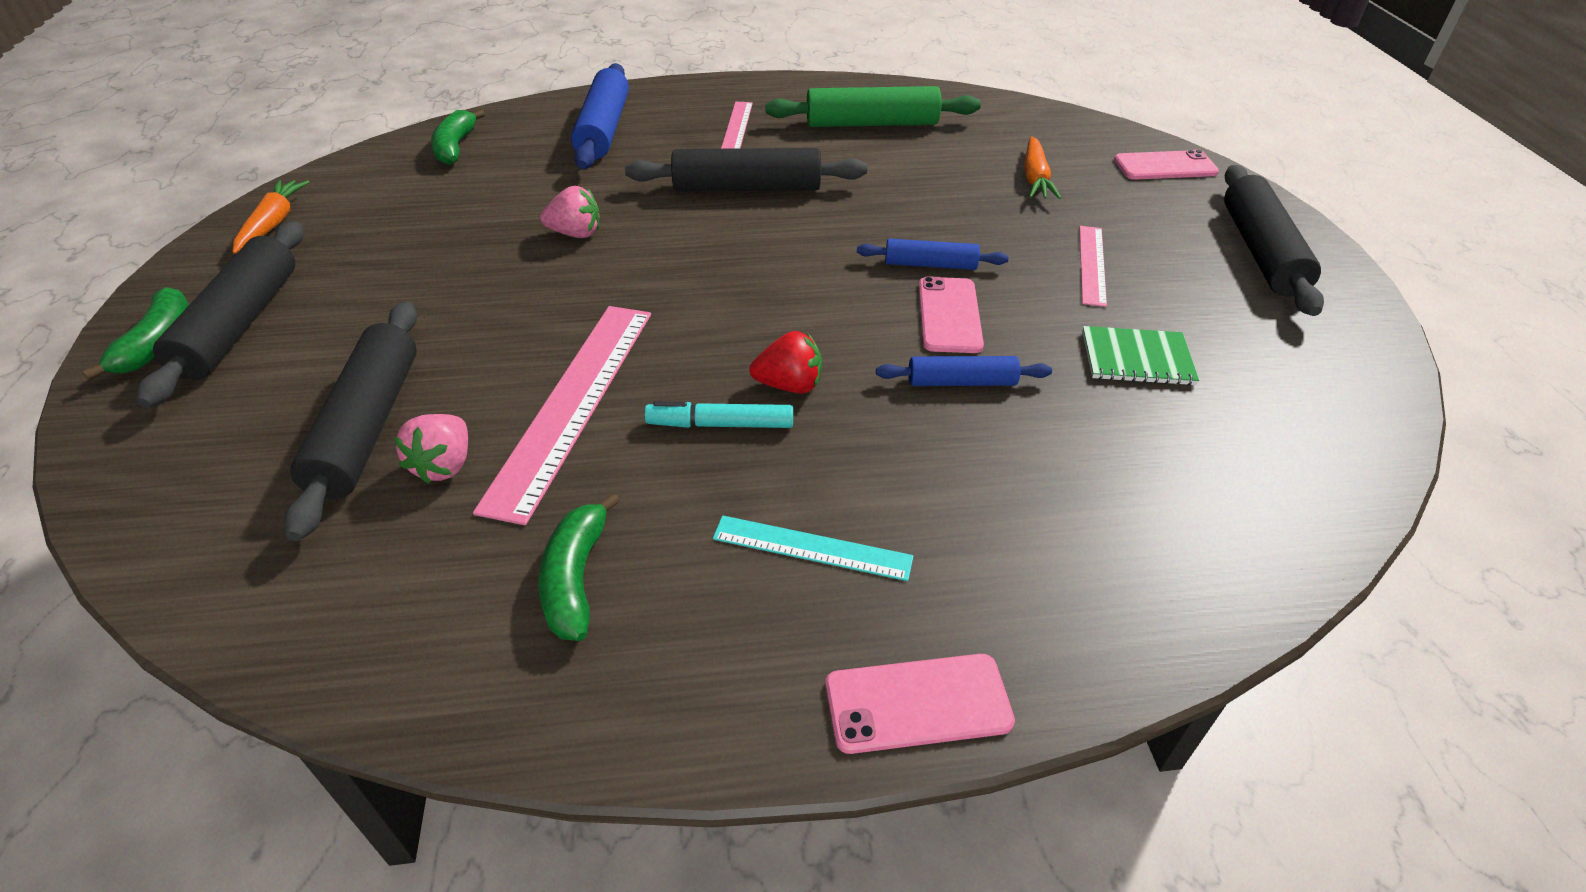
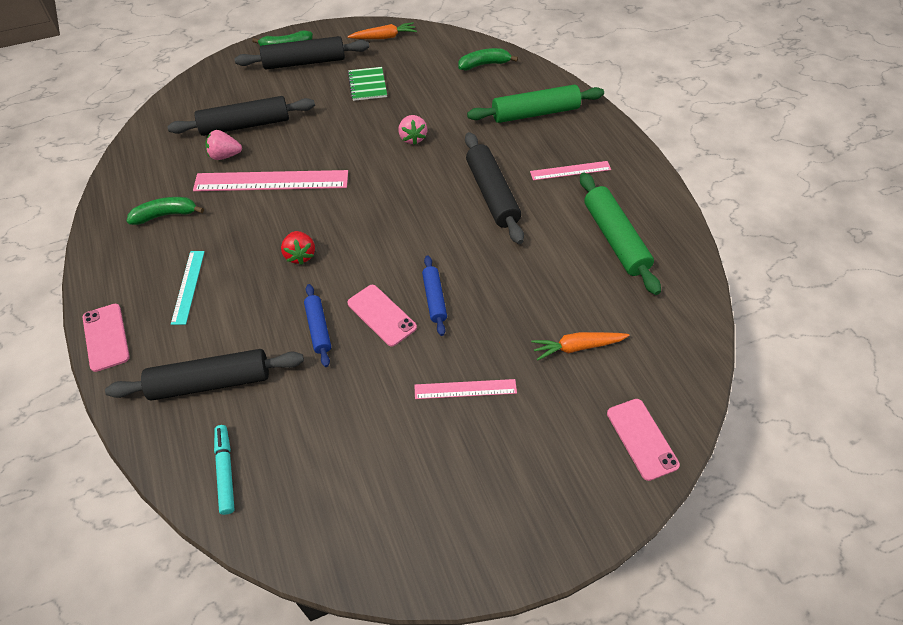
camera: 75 degrees right, 10 degrees up
(604, 129) = (535, 113): blue rolling pin -> green rolling pin
(720, 424) = (265, 236): turquoise marker -> turquoise marker (225, 471)
(949, 315) = (381, 315): pink phone -> pink phone turned 60 degrees clockwise
(1137, 358) = (361, 417): green notebook -> green notebook (367, 85)
(1261, 252) = (524, 505): black rolling pin -> black rolling pin (211, 382)

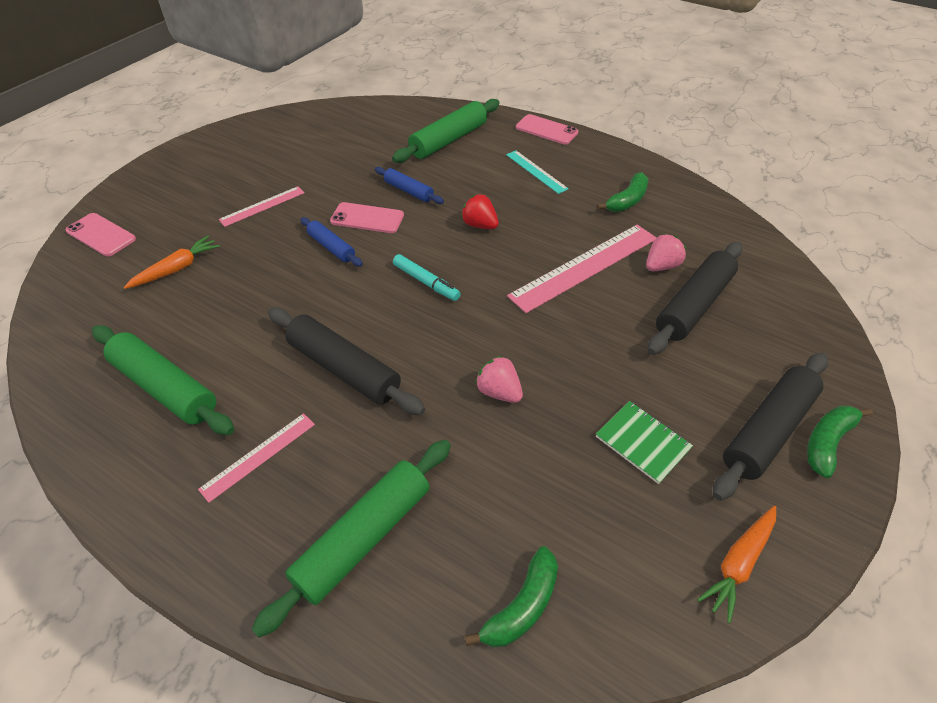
camera: 145 degrees right, 5 degrees down
(211, 382) = (448, 140): black rolling pin -> green rolling pin
(225, 471) = (390, 117): turquoise marker -> turquoise marker (426, 282)

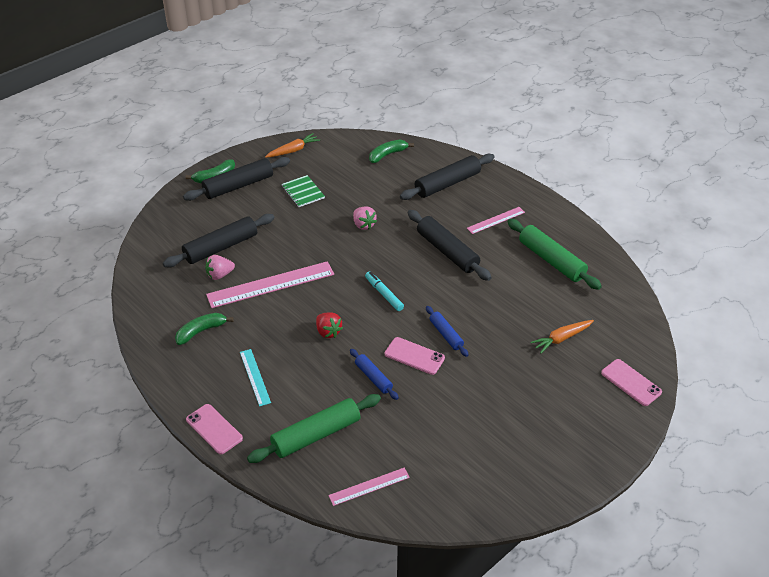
camera: 165 degrees left, 5 degrees down
(262, 206) = (500, 386): pink ruler -> pink ruler (369, 486)
(363, 537) = (447, 184): green rolling pin -> black rolling pin

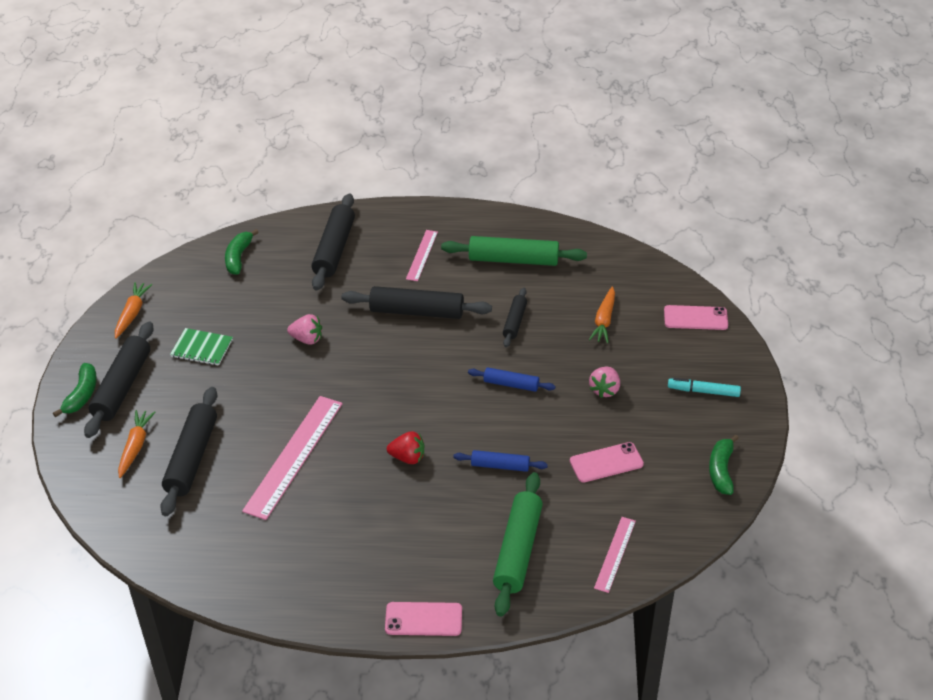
camera: 45 degrees left, 0 degrees up
(201, 331) = (286, 548): green banana -> green banana (721, 470)
(203, 221) = (135, 446): none -> orange carrot
(219, 275) = (229, 484): pink strawberry -> pink strawberry (604, 390)
(255, 377) = (396, 546): turquoise ruler -> none
(384, 294) = (412, 388): turquoise marker -> turquoise marker (703, 391)
(414, 356) = (509, 422): pink phone -> pink phone (606, 462)
(500, 299) = (515, 322): none -> black rolling pin

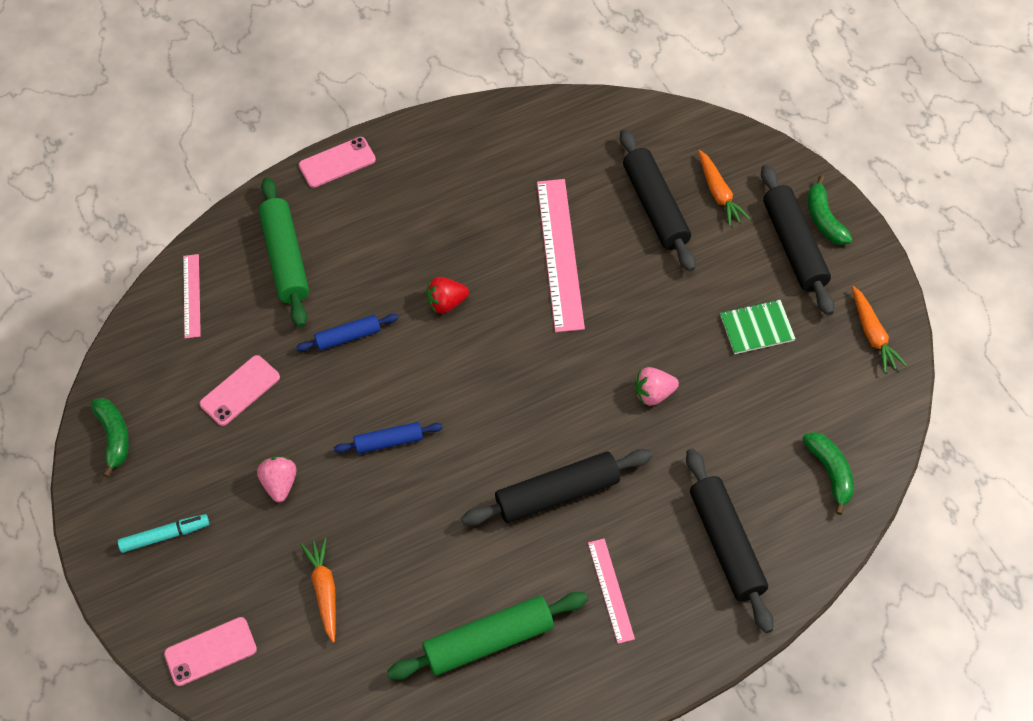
camera: 155 degrees right, 15 degrees up
(515, 322) = (432, 535): black rolling pin -> none

